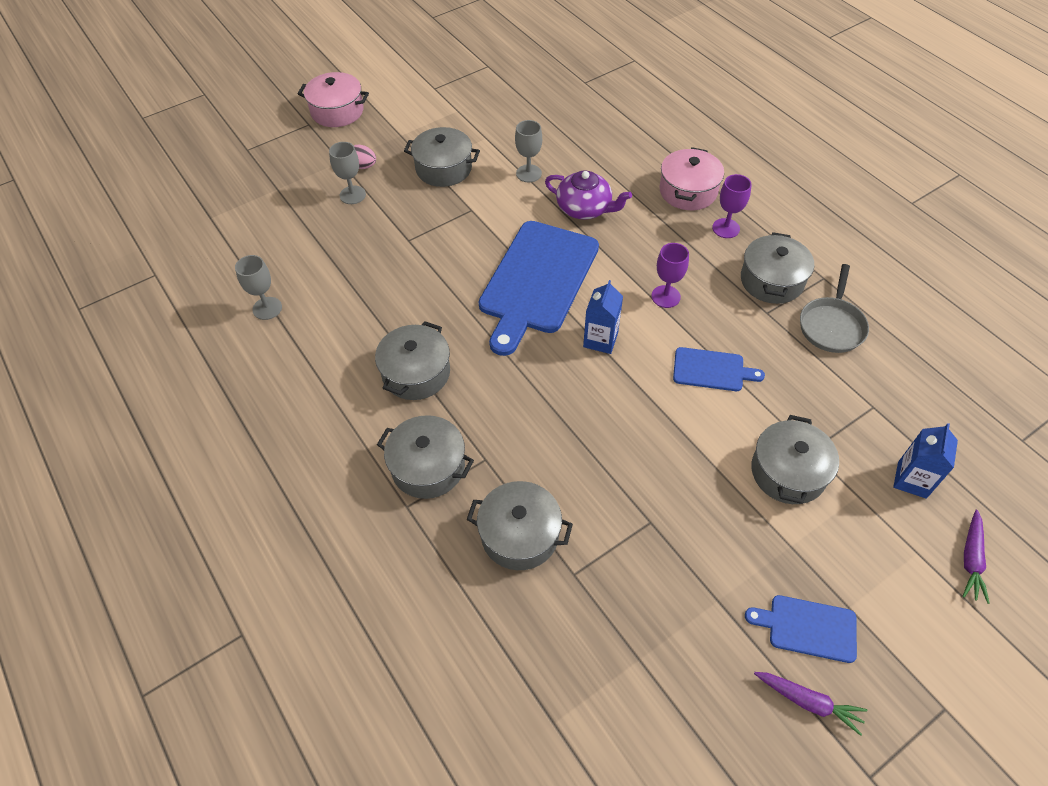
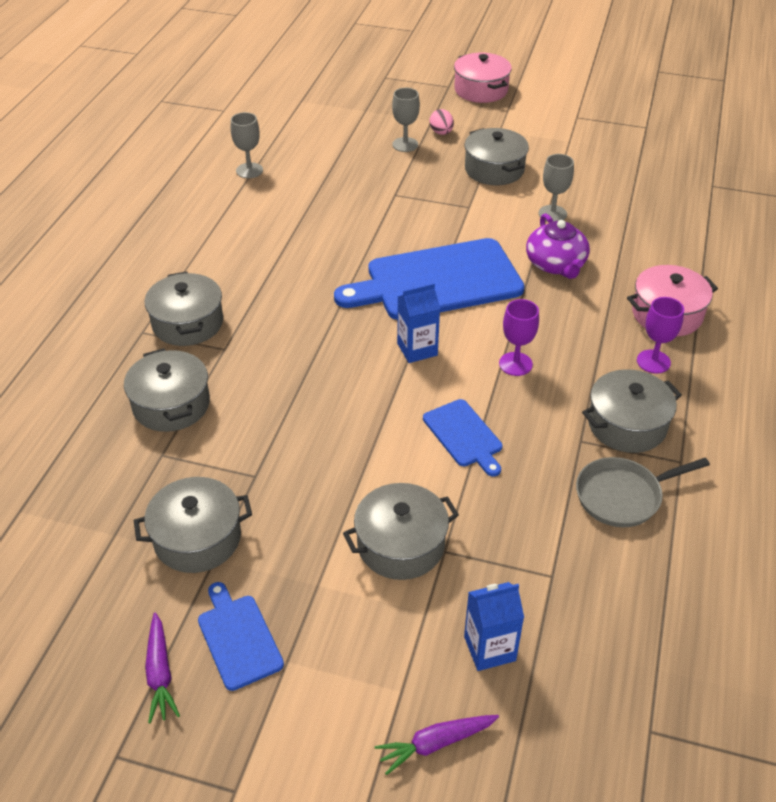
camera: 50 degrees right, 10 degrees down
(416, 373) = (269, 270): grey pot -> grey pot (197, 538)

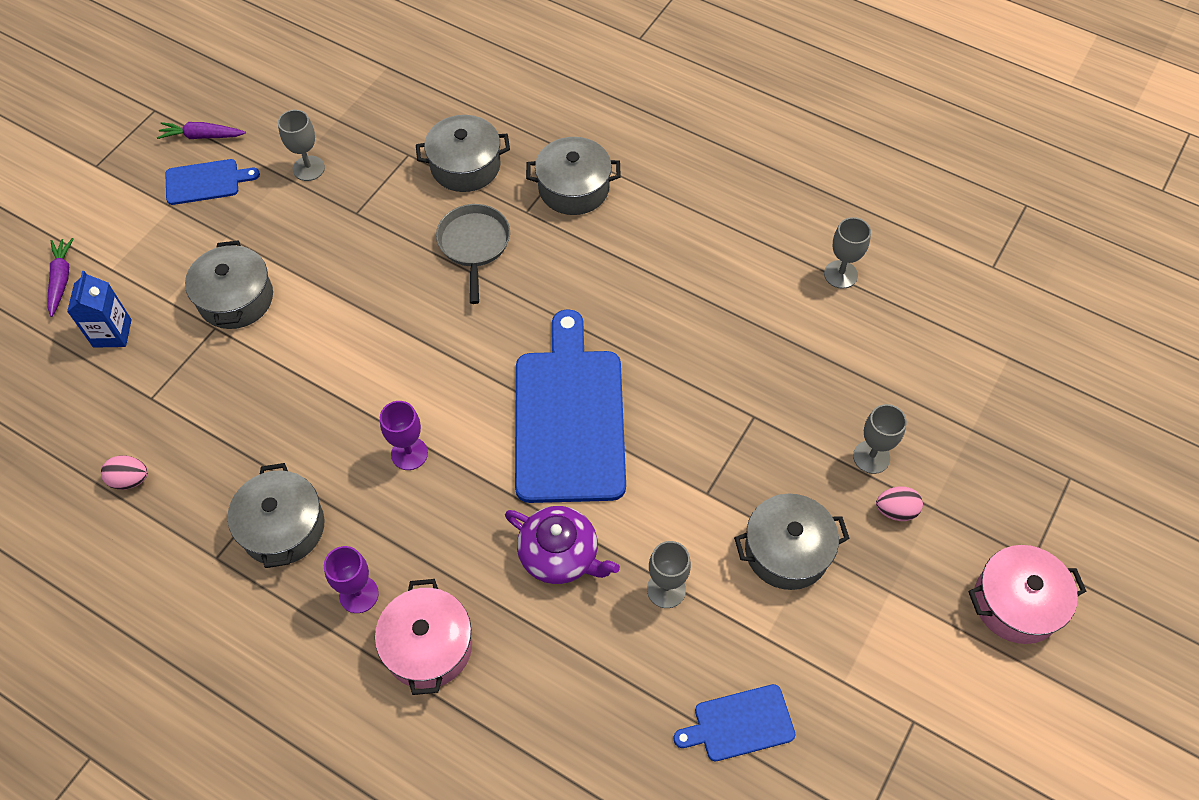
camera: 105 degrees right, 15 degrees up
(197, 538) = (308, 168): grey pot -> grey goblet
(417, 349) = (465, 369): blue carton -> none
(464, 435) = (332, 378): blue cutting board -> blue cutting board (739, 724)
(556, 264) = (560, 555): purple teapot -> purple teapot turned 150 degrees counterclockwise
(623, 496) = (201, 487): grey pan -> grey pan (474, 245)
(647, 557) = (130, 480): none -> pink egg

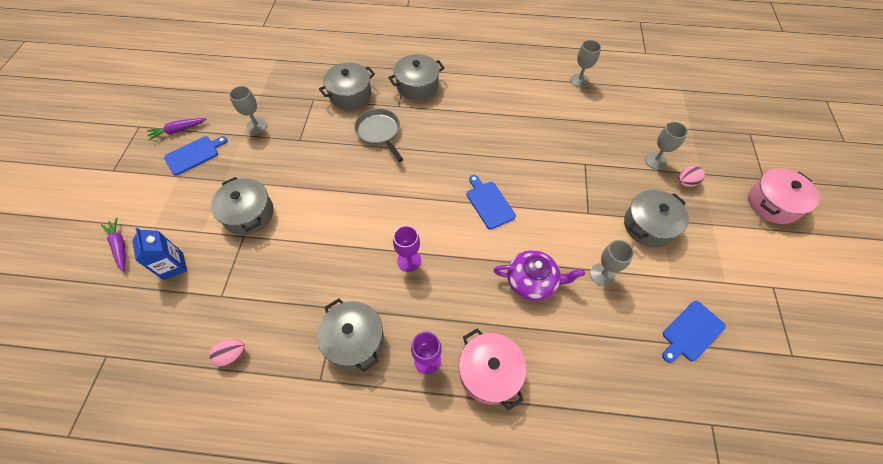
camera: 25 degrees left, 0 degrees up
(569, 417) = (489, 203): blue cutting board -> blue cutting board, size x0.48

